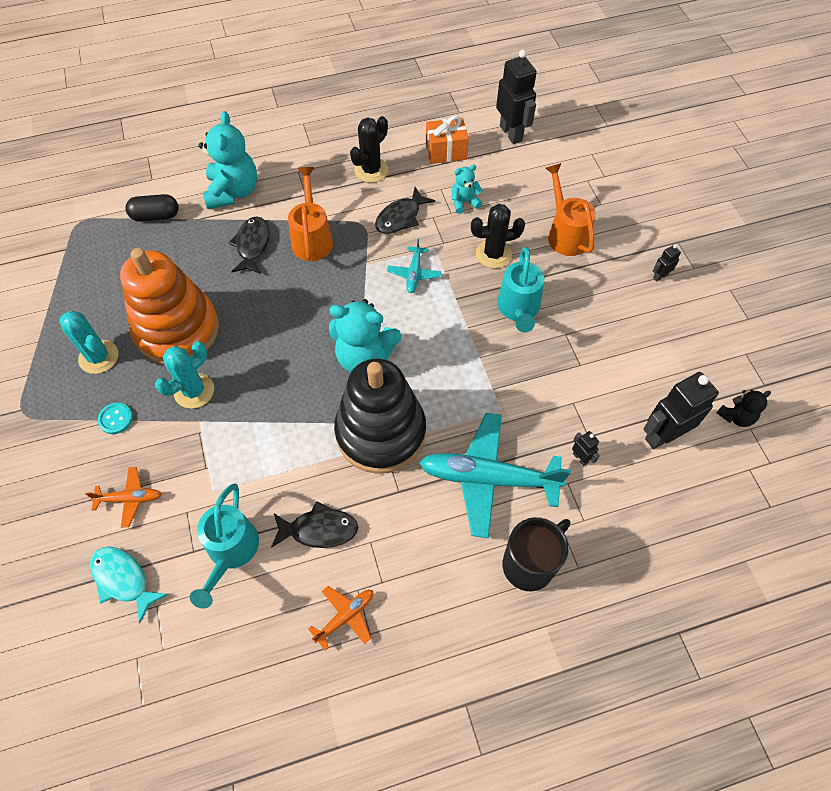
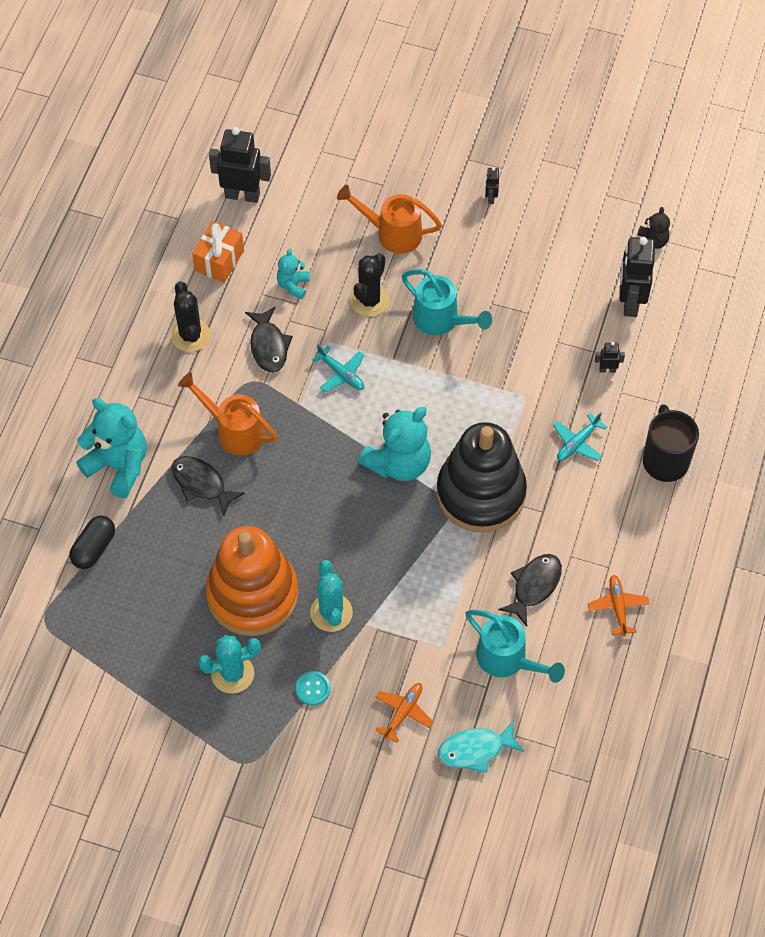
camera: 55 degrees left, 0 degrees up
(488, 478) = (577, 443): turquoise plane -> turquoise plane, size x0.48

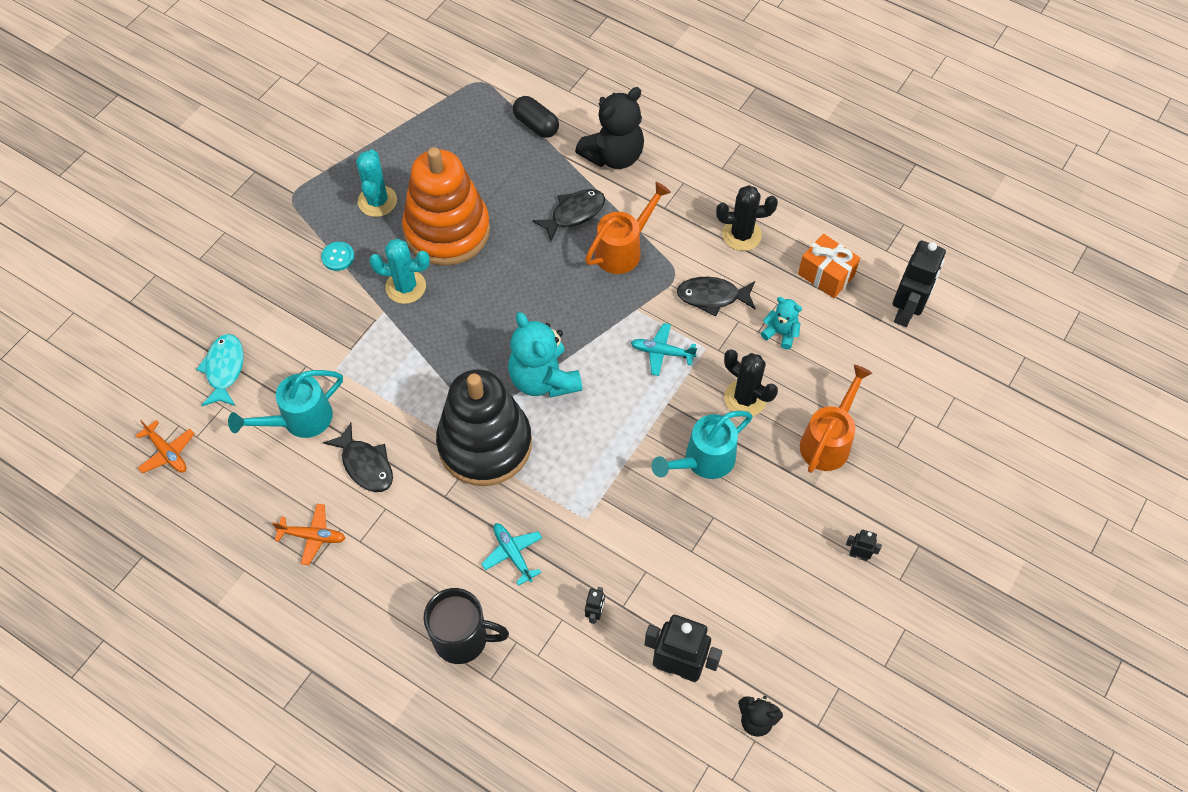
camera: 105 degrees right, 0 degrees up
(118, 465) = (613, 155): turquoise teddy bear -> black teddy bear
(341, 374) = (662, 352): turquoise plane -> turquoise plane turned 45 degrees clockwise
(403, 712) = (285, 321): orange plane -> orange plane (167, 452)

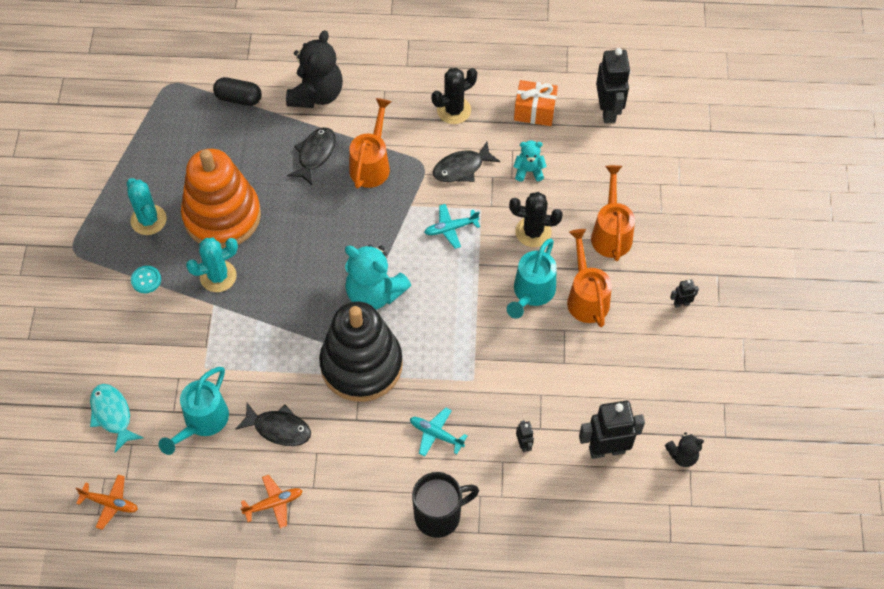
camera: 30 degrees left, 0 degrees up
(758, 494) = (586, 297): none -> orange watering can

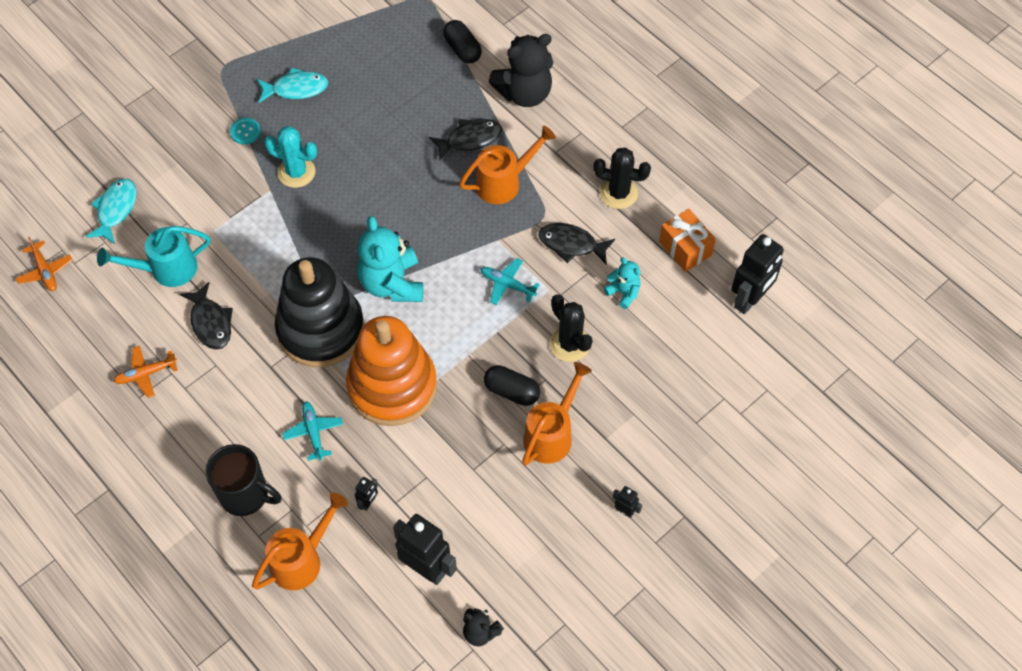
camera: 45 degrees right, 0 degrees up
(148, 220) = (296, 89): turquoise cactus -> turquoise fish
(222, 216) = (350, 129): orange stacking toy -> orange stacking toy (392, 386)
(274, 503) = (146, 374): orange plane -> orange plane turned 135 degrees clockwise
(531, 293) = (511, 391): turquoise watering can -> black capsule
(611, 232) = (633, 401): orange watering can -> orange watering can (302, 559)

